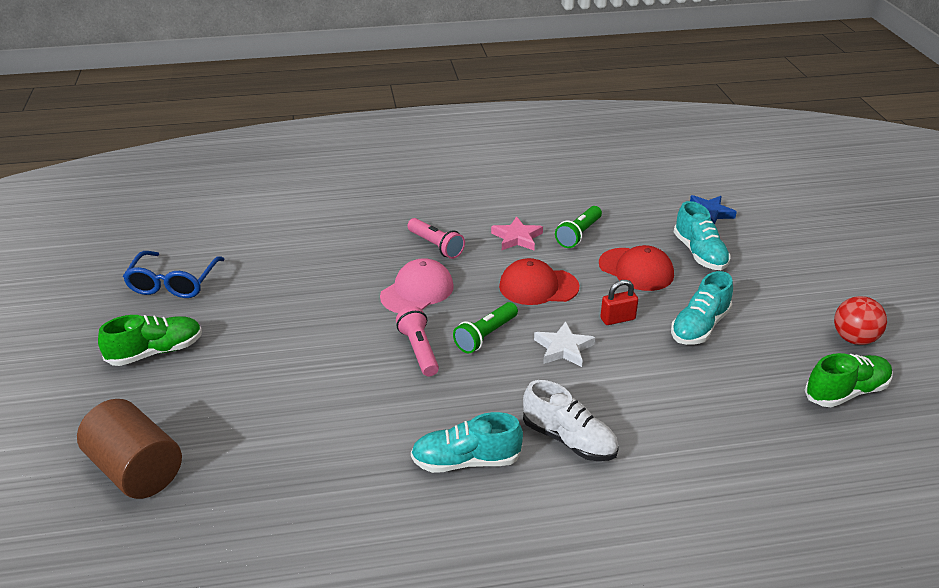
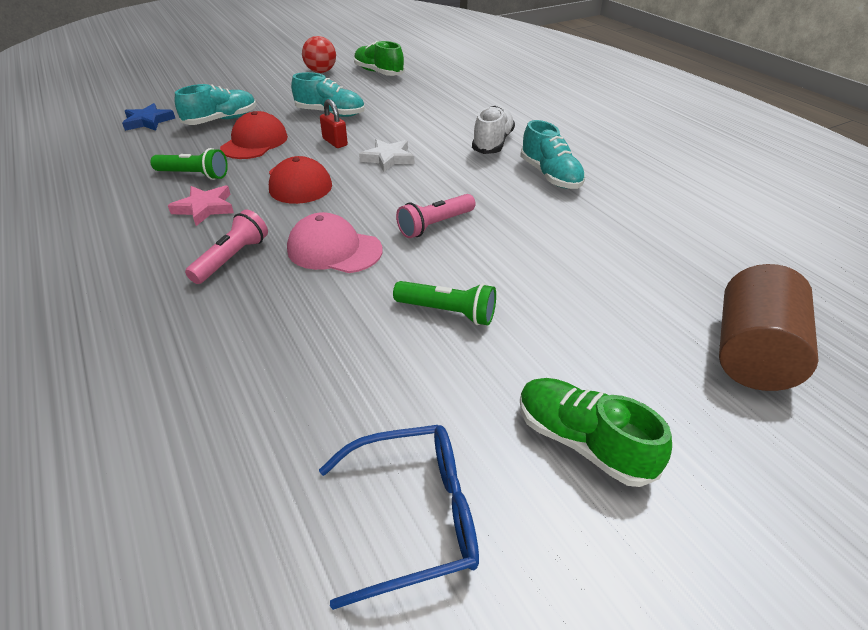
camera: 110 degrees left, 5 degrees up
(485, 336) = (391, 195): green flashlight -> green flashlight (448, 312)

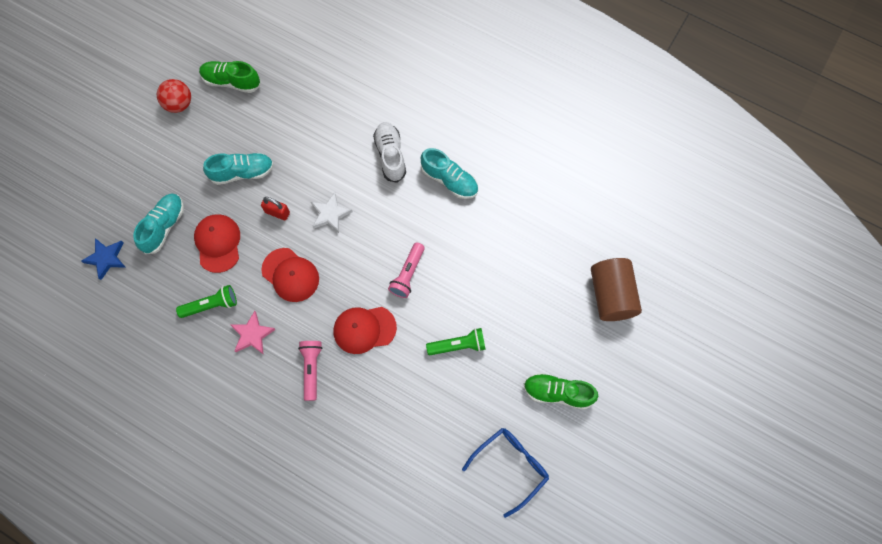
camera: 30 degrees left, 30 degrees up
(334, 249) = (364, 329): pink cap -> red cap

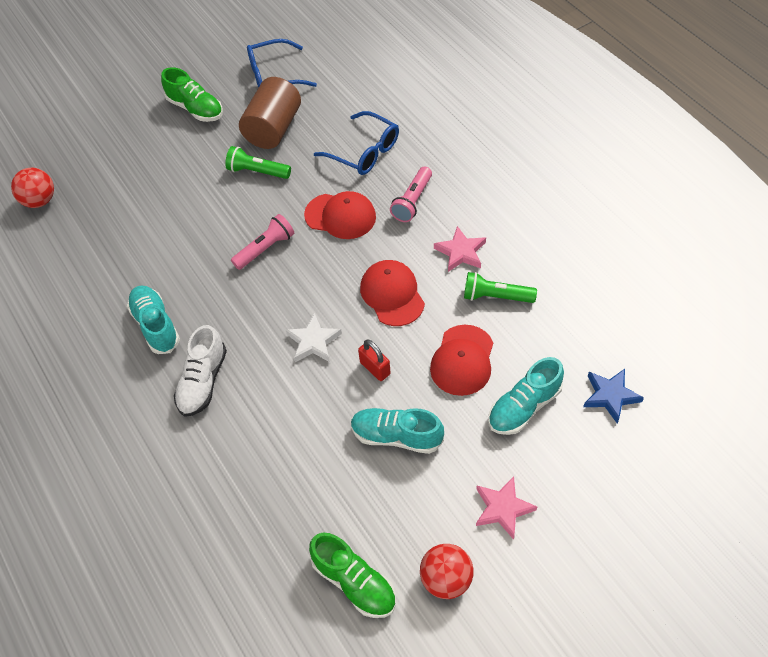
camera: 150 degrees left, 15 degrees down
(158, 156) = (503, 508): none -> pink star
(377, 406) = (364, 152): none -> blue glasses
(611, 295) = (85, 160): brown cylinder -> brown cylinder (273, 129)
(616, 242) = (40, 201): none -> red ball

